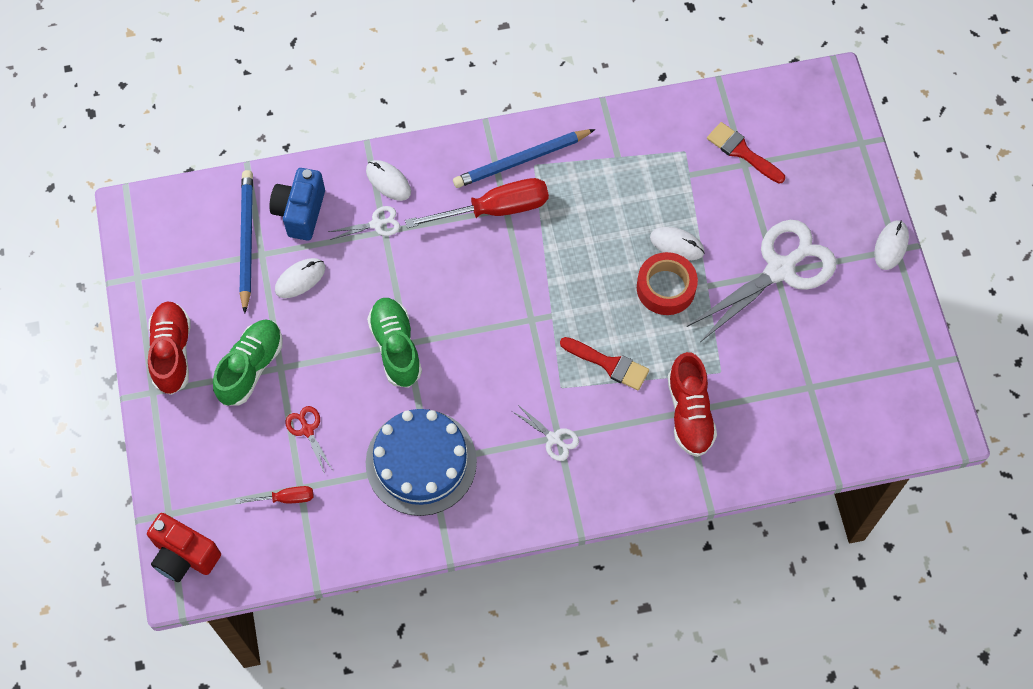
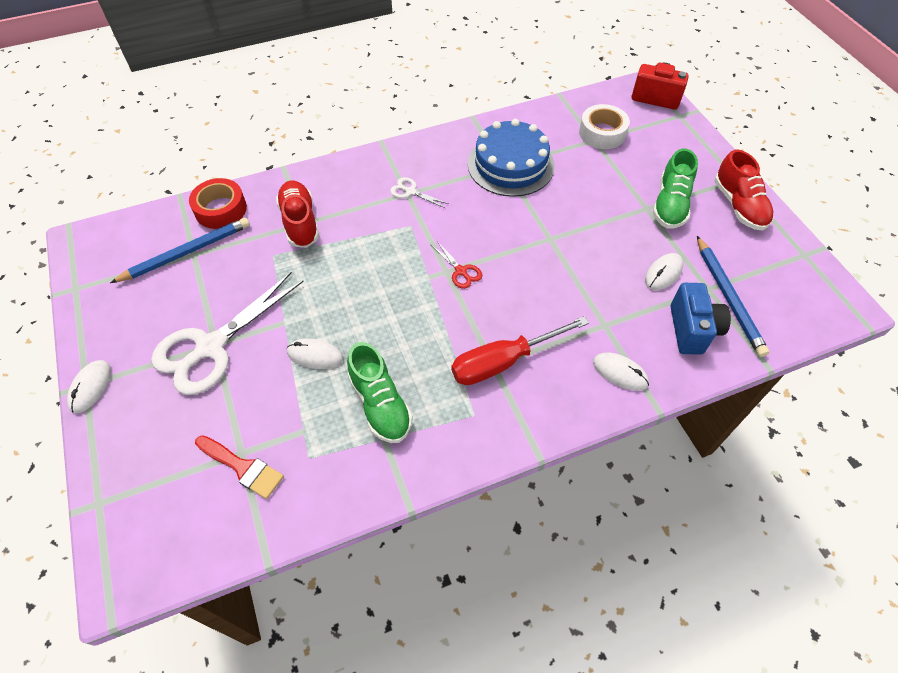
camera: 170 degrees right, 10 degrees down
(285, 498) = (602, 133): red screwdriver -> white tape
(307, 430) = (605, 172): red scissors -> red scissors (461, 271)
(376, 224) = (615, 330): white scissors -> none
(396, 347) = (558, 234): green shoe -> green shoe (380, 404)
(521, 160) = (488, 417): blue pencil -> blue pencil (186, 253)
(608, 364) = (372, 247): red brush -> none
(666, 288) = (324, 314): red tape -> red tape (221, 209)

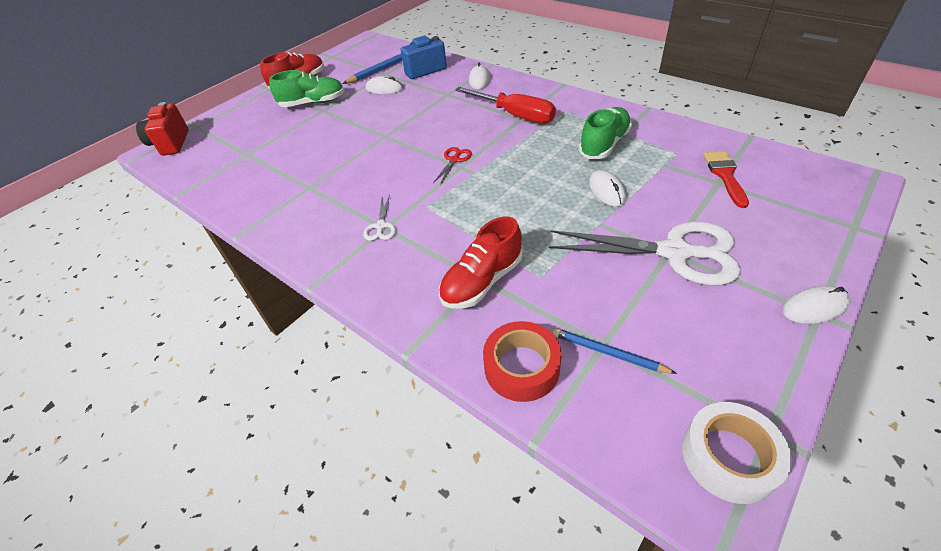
camera: 115 degrees left, 10 degrees down
(186, 253) = (608, 353): blue pencil -> blue pencil, size x0.62
(510, 165) = (305, 184): blue cake -> none
(602, 133) = (235, 153): white tape -> white tape (729, 457)

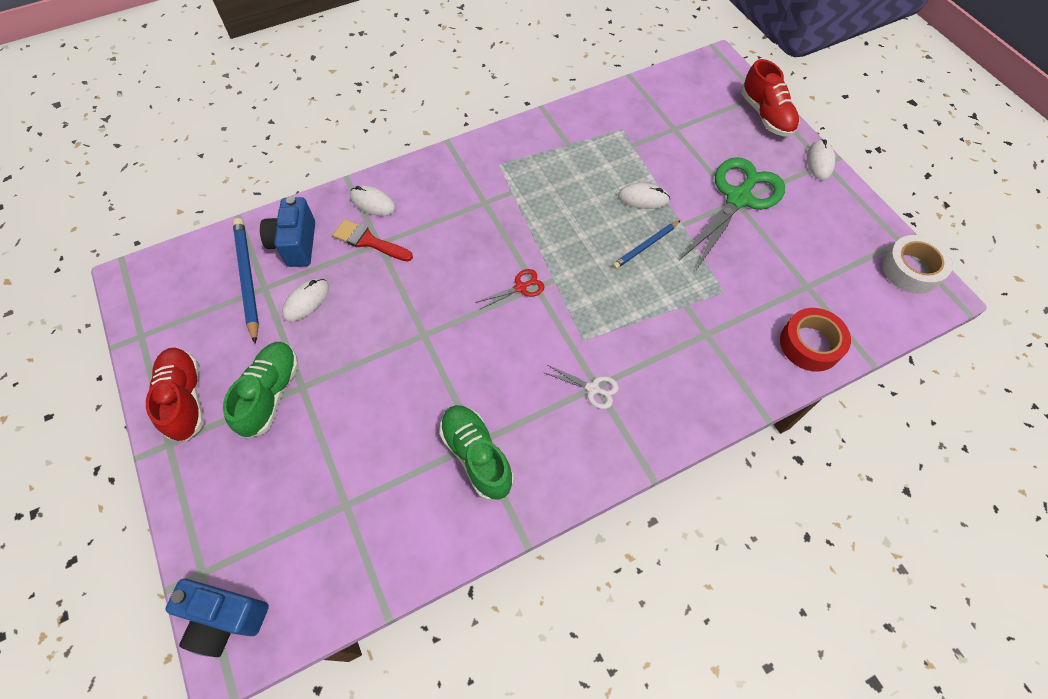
camera: 70 degrees left, 15 degrees up
(170, 143) = (226, 618): red camera -> blue camera
(454, 160) = (520, 287): red scissors -> red scissors turned 105 degrees clockwise
(482, 281) = (711, 334): red shoe -> red shoe (766, 115)
(515, 115) = (475, 204): red screwdriver -> none
(604, 144) = (576, 166): green shoe -> green shoe (477, 456)
(608, 353) = (816, 287): blue pencil -> blue pencil (645, 246)
(674, 252) = (738, 198): white scissors -> green scissors
(725, 176) = (669, 120): red brush -> red brush (369, 241)

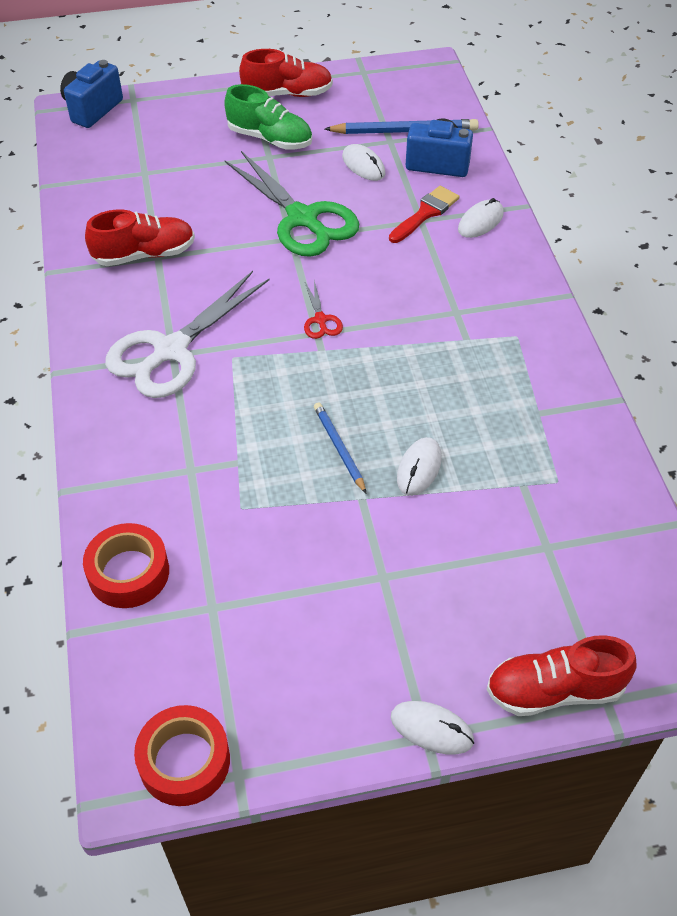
camera: 105 degrees right, 10 degrees down
(477, 456) = (144, 254): green shoe -> red shoe
(593, 388) = (171, 351): white scissors -> white scissors, size x2.34
(738, 198) = (387, 581): green scissors -> green scissors (302, 219)
(911, 270) = (184, 761): white tape -> red tape

